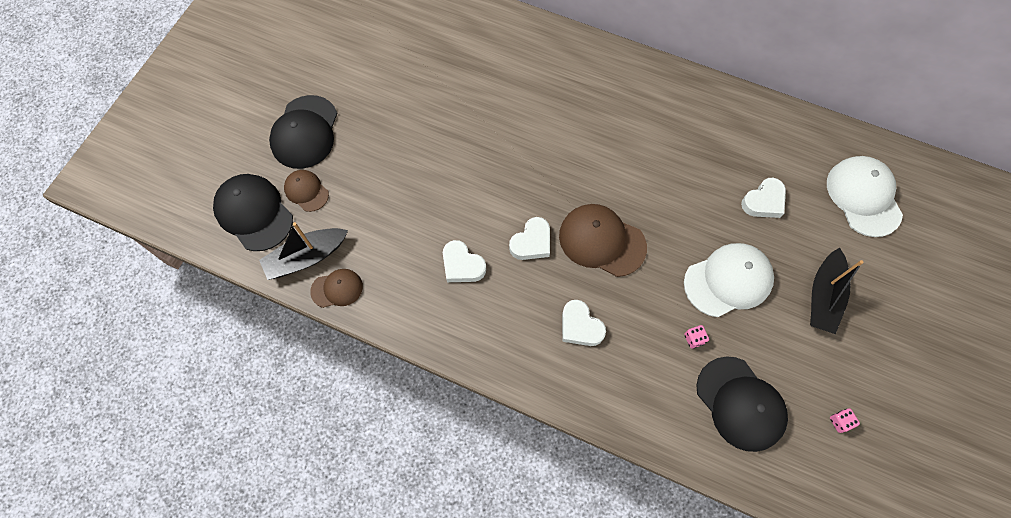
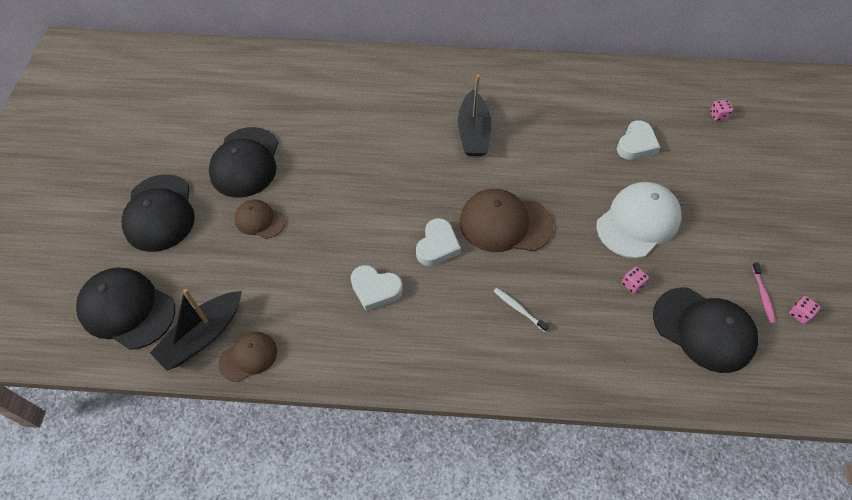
camera: 20 degrees left, 10 degrees down
(306, 191) = (180, 269): brown cap -> brown cap (259, 220)
(392, 106) = (245, 162): none -> black cap
(580, 326) = (519, 309): white heart -> white toothbrush
(813, 392) = (762, 295): none -> pink toothbrush
(823, 296) = (728, 208): black boat -> black boat (473, 133)
(863, 197) = (718, 116): white cap -> pink dice

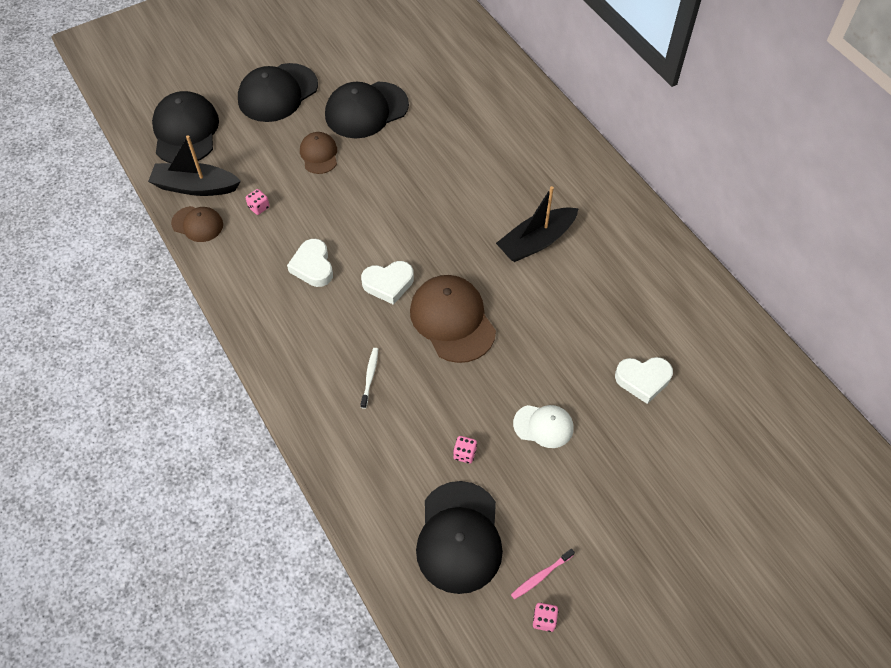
camera: 55 degrees right, 0 degrees up
(638, 221) = (543, 426): white cap -> white cap, size x0.56
(718, 116) = (756, 438): pink dice -> pink dice (259, 207)

